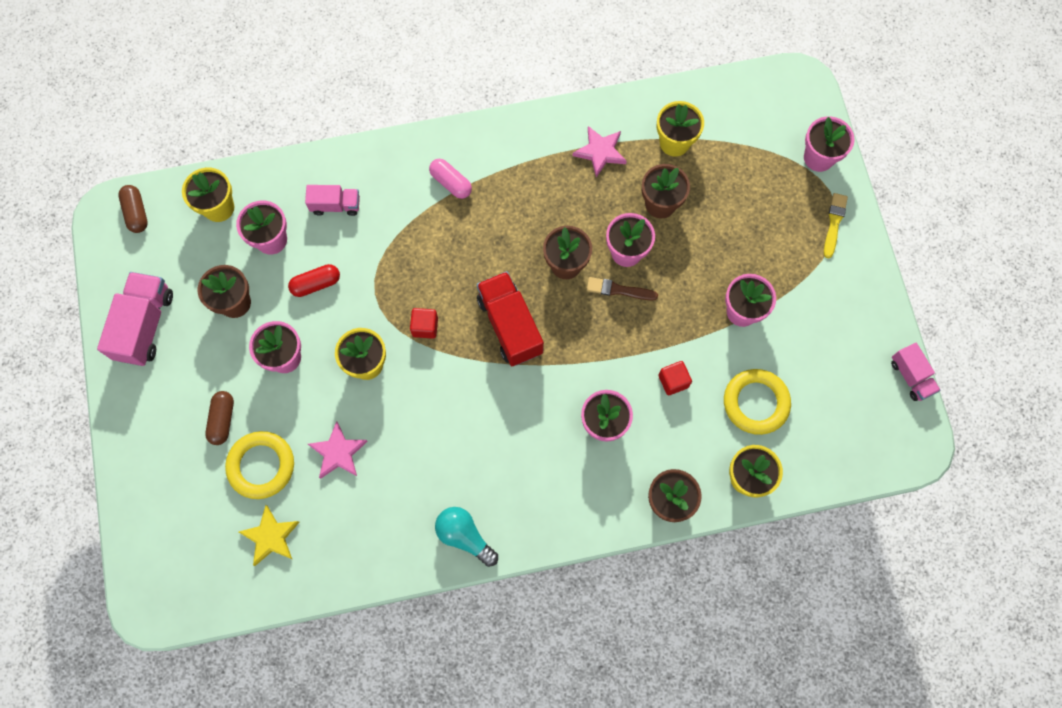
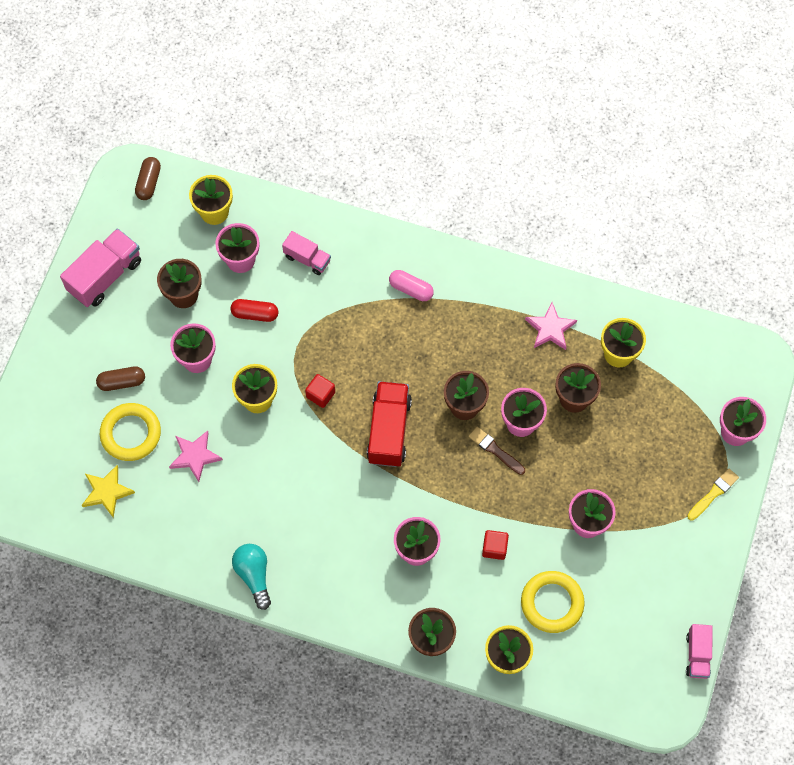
camera: 30 degrees right, 5 degrees down
(222, 420) = (122, 382): brown capsule -> brown capsule turned 45 degrees clockwise
(451, 183) = (411, 289): pink capsule -> pink capsule turned 45 degrees counterclockwise

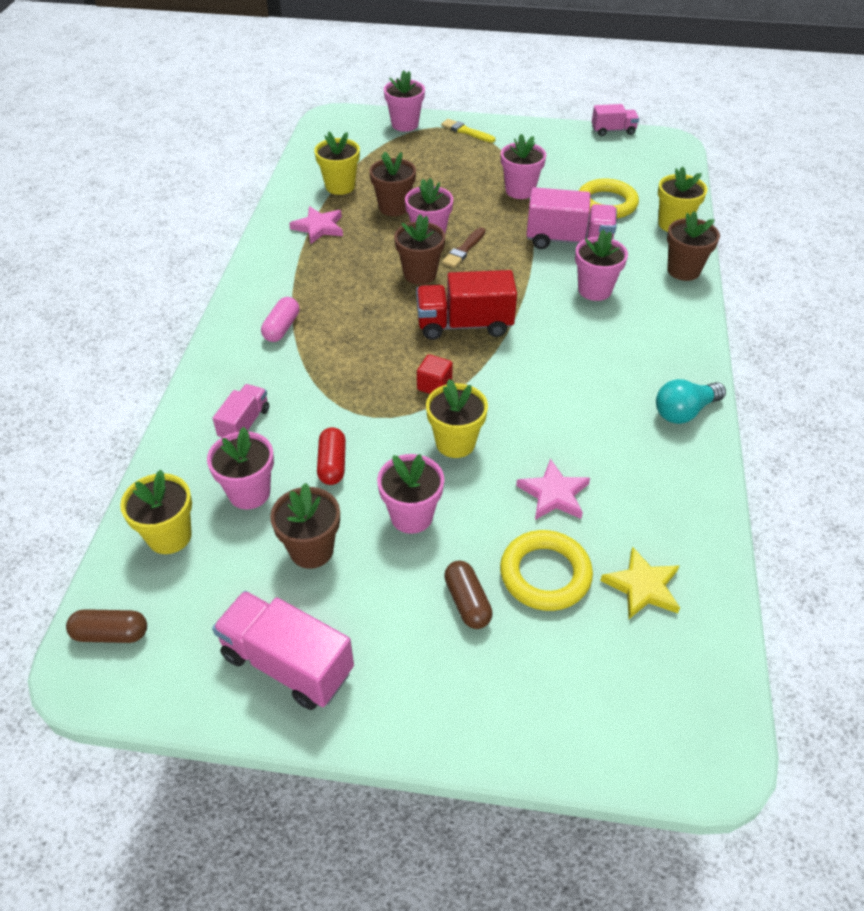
camera: 100 degrees left, 20 degrees down
(494, 548) = (568, 241): red cube -> pink truck

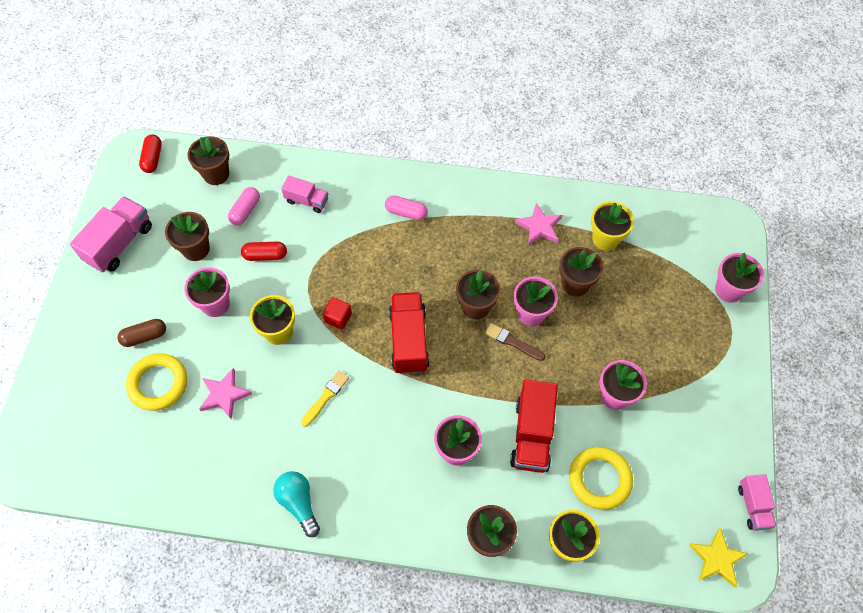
camera: 90 degrees right, 15 degrees up
(111, 634) = (153, 158): brown capsule -> red capsule
(169, 536) = (216, 174): yellow flower pot -> brown flower pot
(249, 493) = (245, 211): pink flower pot -> pink capsule
(466, 131) = (724, 349): yellow brush -> yellow brush (326, 397)
(568, 241) = (532, 434): pink truck -> red truck
(642, 586) = (139, 444): yellow star -> yellow star (717, 559)

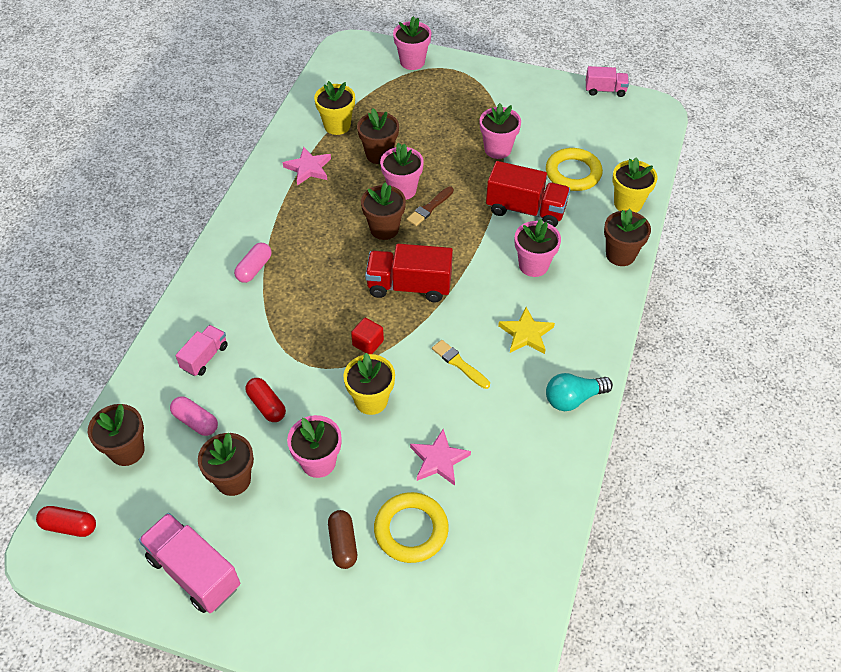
camera: 80 degrees left, 10 degrees down
(265, 255) = (266, 405): red capsule -> red capsule turned 45 degrees counterclockwise
(717, 559) = (646, 119): yellow star -> yellow star (526, 334)

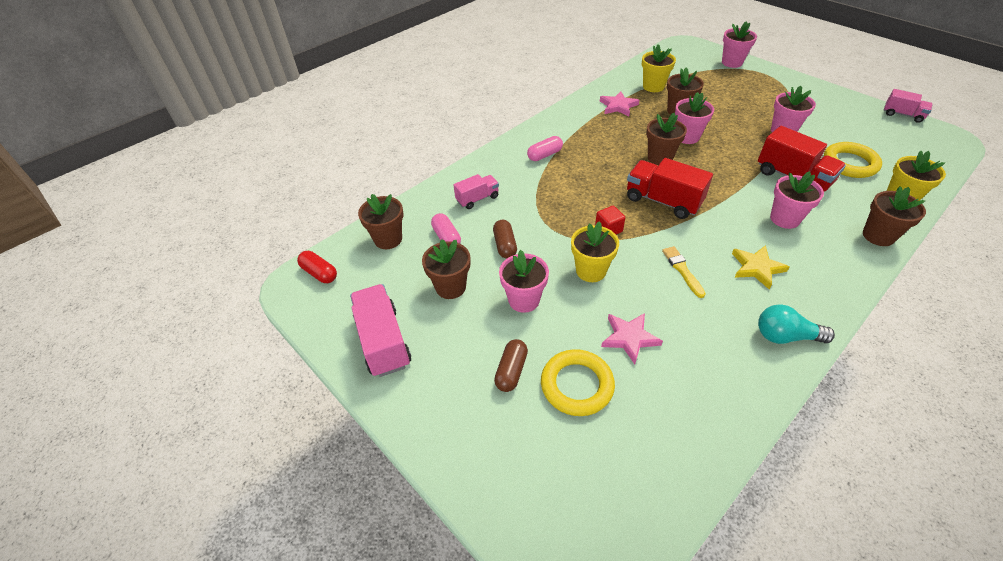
camera: 30 degrees right, 5 degrees down
(266, 405) = (505, 245): red capsule -> brown capsule
(429, 207) = (705, 154): brown brush -> none

